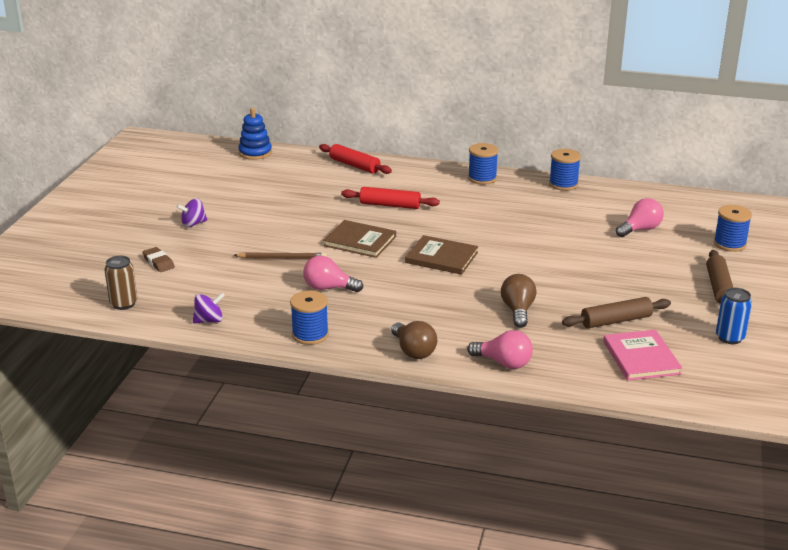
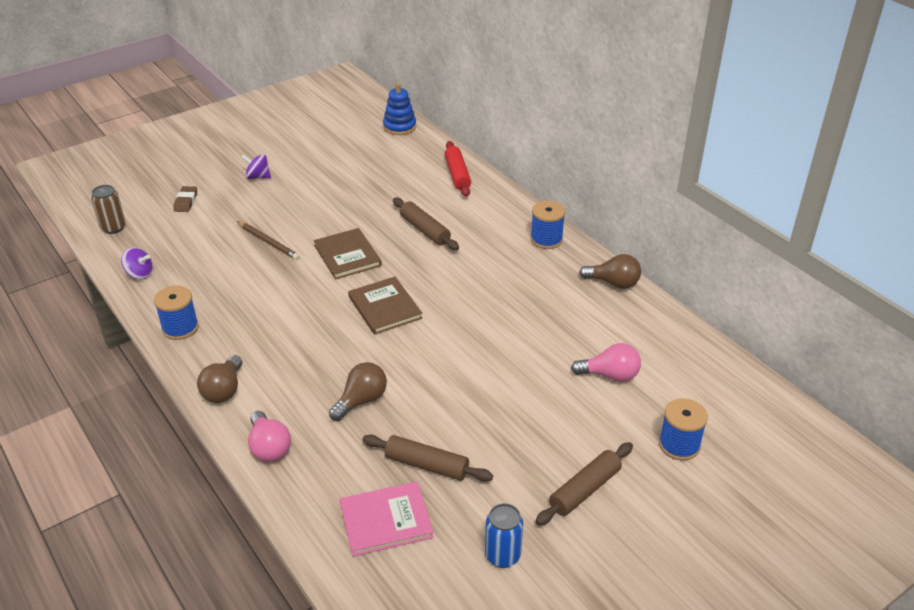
camera: 40 degrees right, 10 degrees up
(328, 288) = (257, 290): pink light bulb -> none
(390, 205) = (424, 230): red rolling pin -> brown rolling pin
(563, 184) = (613, 283): blue spool -> brown light bulb
(641, 358) = (386, 520): pink book -> pink book turned 45 degrees clockwise

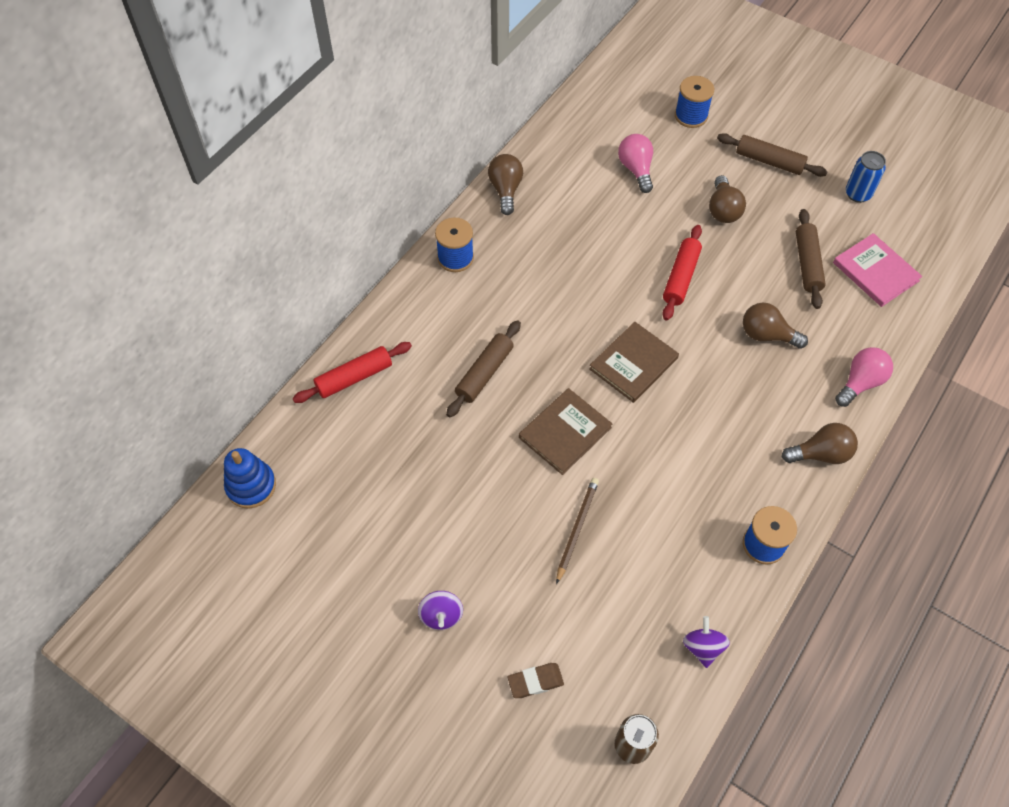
camera: 110 degrees left, 20 degrees up
(458, 364) = (681, 277): none -> red rolling pin
(528, 423) = (723, 210): none -> brown light bulb

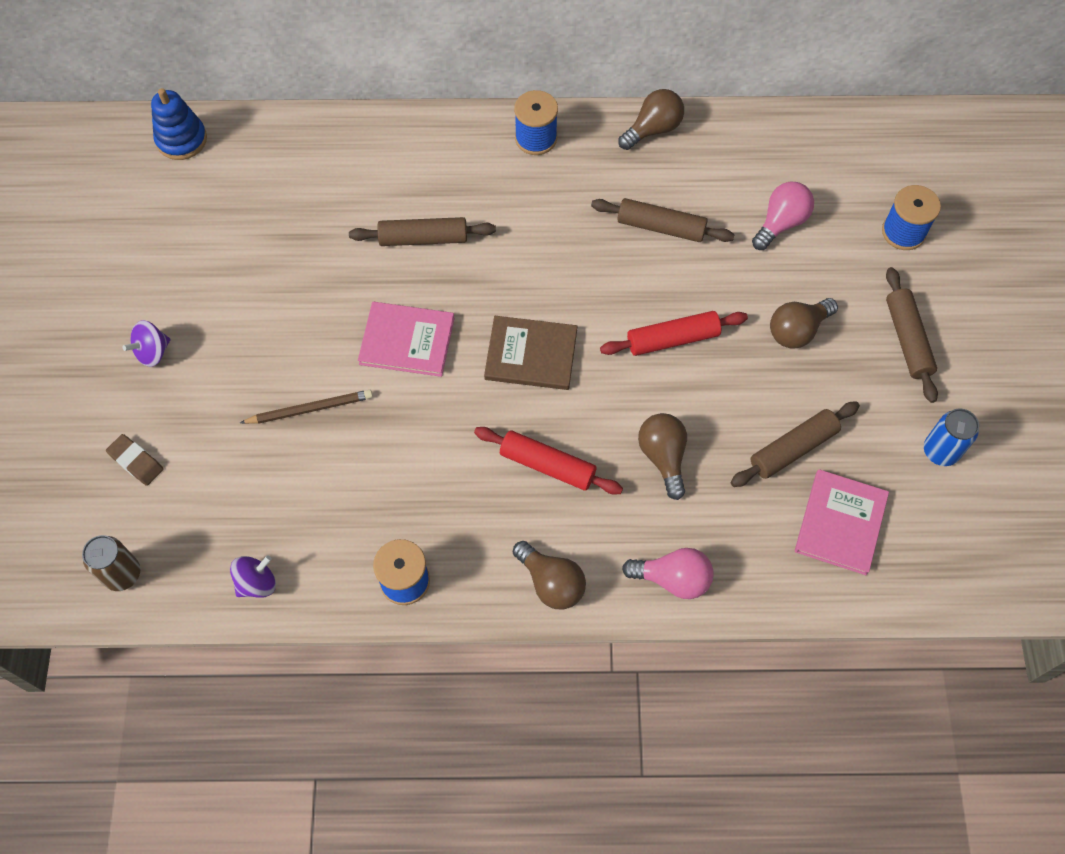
camera: 55 degrees right, 5 degrees up
(354, 377) = (342, 143): red rolling pin -> red rolling pin (547, 465)
(565, 432) = (407, 341): brown book -> pink book
(588, 232) = (661, 227): none -> brown rolling pin

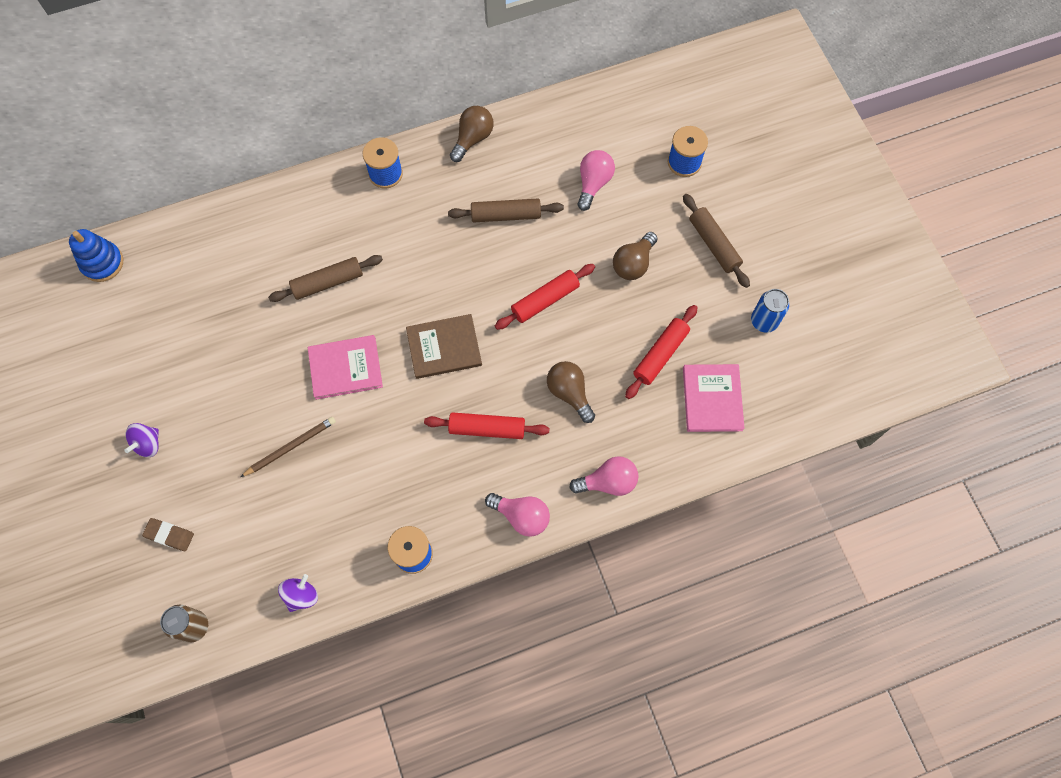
camera: 20 degrees left, 5 degrees up
(551, 583) = (521, 516): brown light bulb -> pink light bulb
(793, 448) = (660, 354): brown rolling pin -> red rolling pin

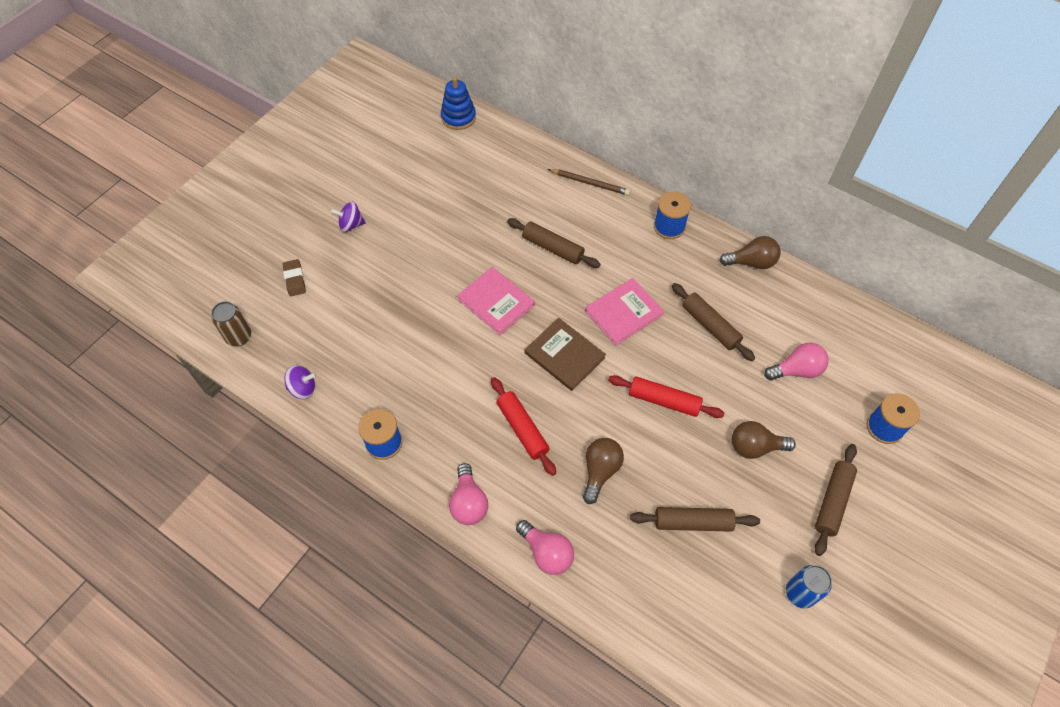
camera: 55 degrees right, 10 degrees down
(290, 447) = (410, 308): brown pencil -> brown pencil (590, 183)
(660, 354) = (693, 522): red rolling pin -> brown rolling pin
(712, 399) = (688, 593): pink book -> pink book (623, 313)

